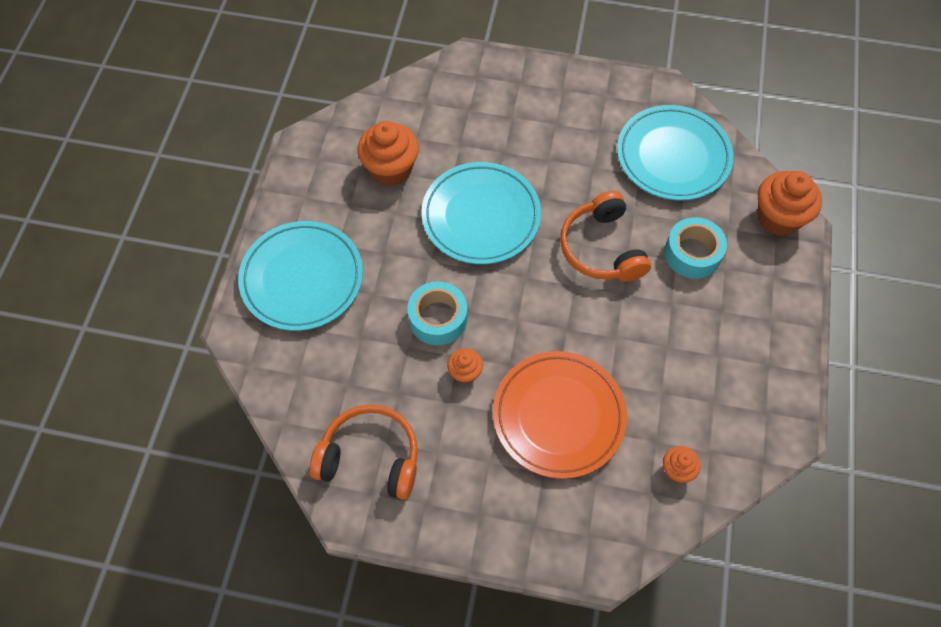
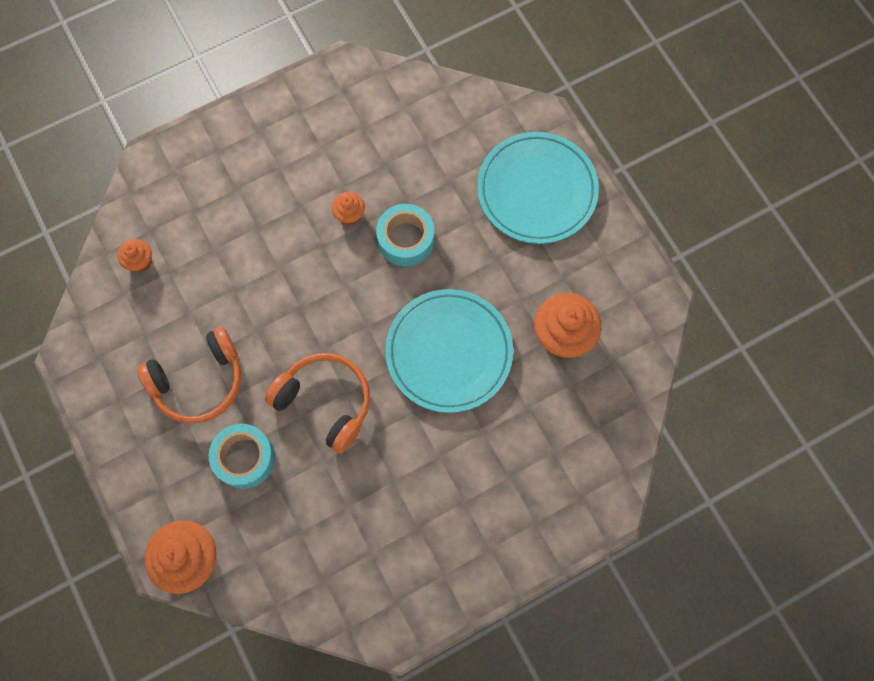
camera: 140 degrees right, 10 degrees up
(370, 457) = (364, 110): orange headphones -> orange headphones (199, 381)
(558, 416) = (255, 236): orange plate -> none
(673, 156) = (330, 553): turquoise plate -> none

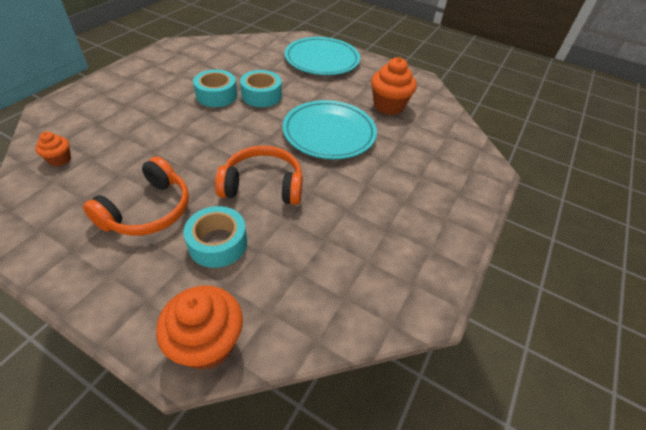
camera: 35 degrees left, 25 degrees down
(349, 215) = (216, 95): orange cupcake -> turquoise tape

